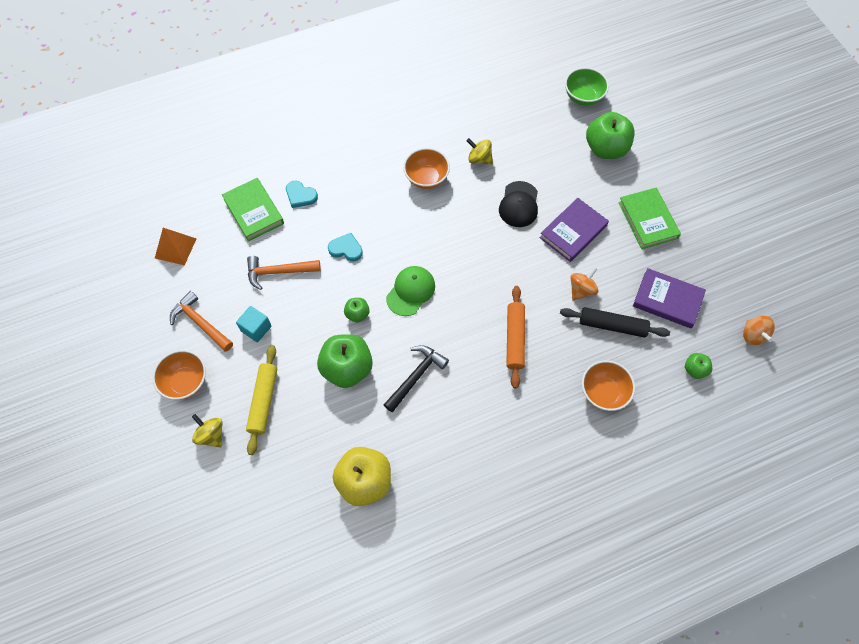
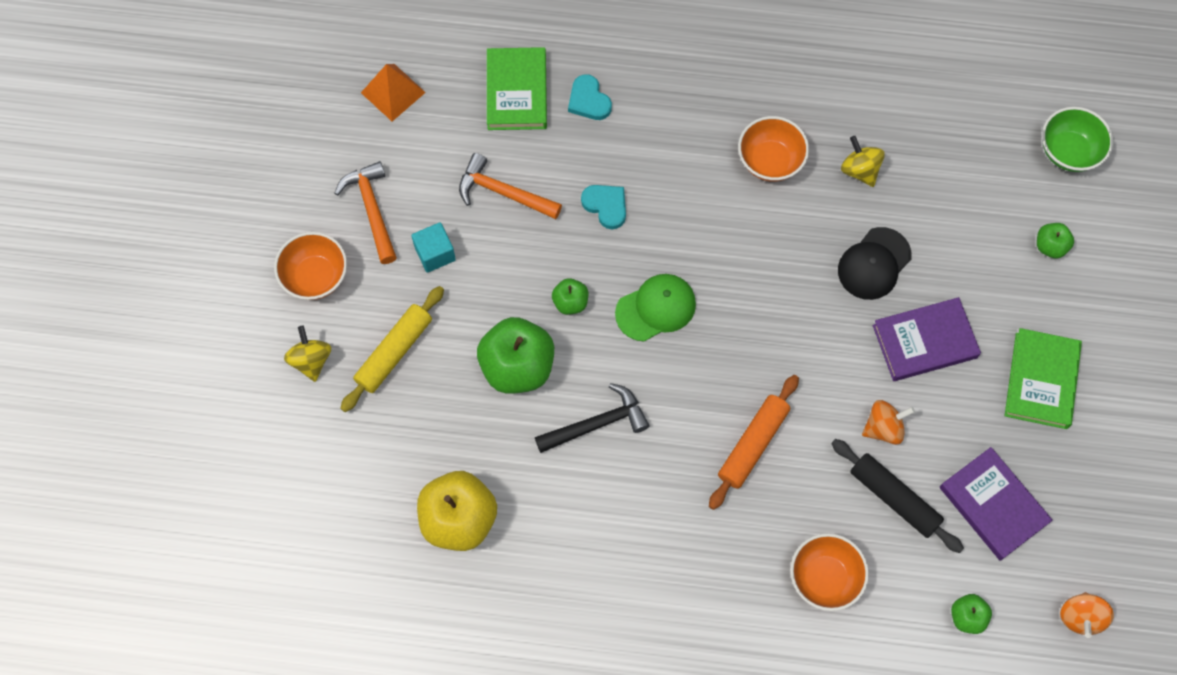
camera: 30 degrees right, 5 degrees up
(606, 149) = (1050, 246): green apple -> green apple, size x0.49

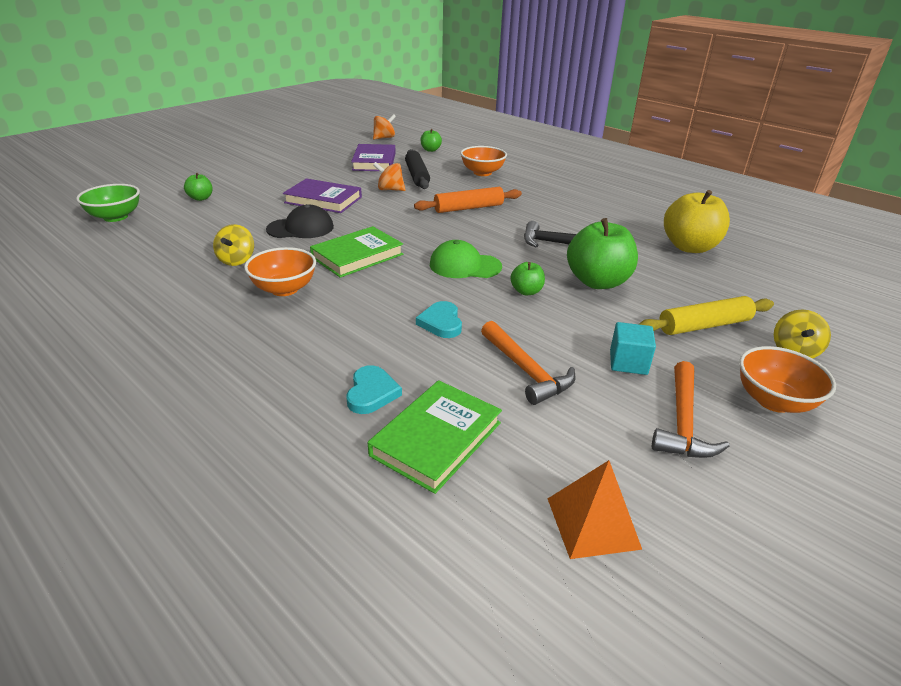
camera: 145 degrees left, 35 degrees down
(1041, 380) = (291, 174): green book -> green book (357, 256)

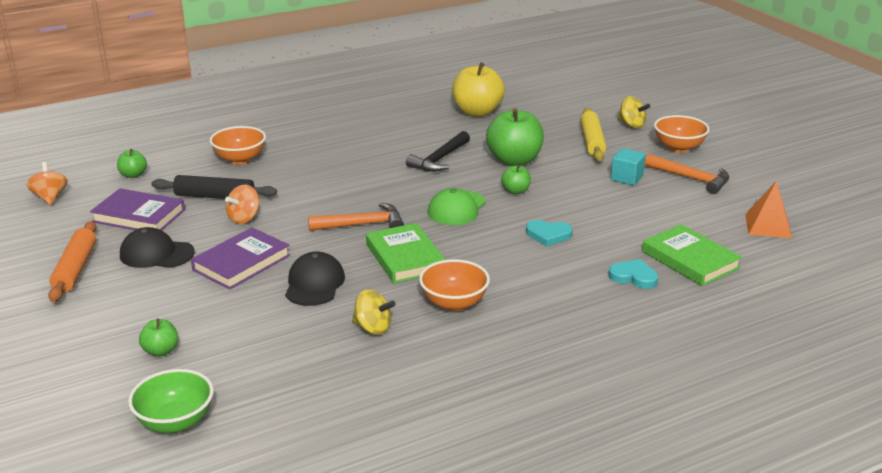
camera: 70 degrees left, 5 degrees down
(325, 175) = (156, 254): none -> black cap
(468, 208) = (331, 184): orange rolling pin -> orange rolling pin (75, 269)
(526, 370) = (624, 214): orange hammer -> orange hammer (362, 224)

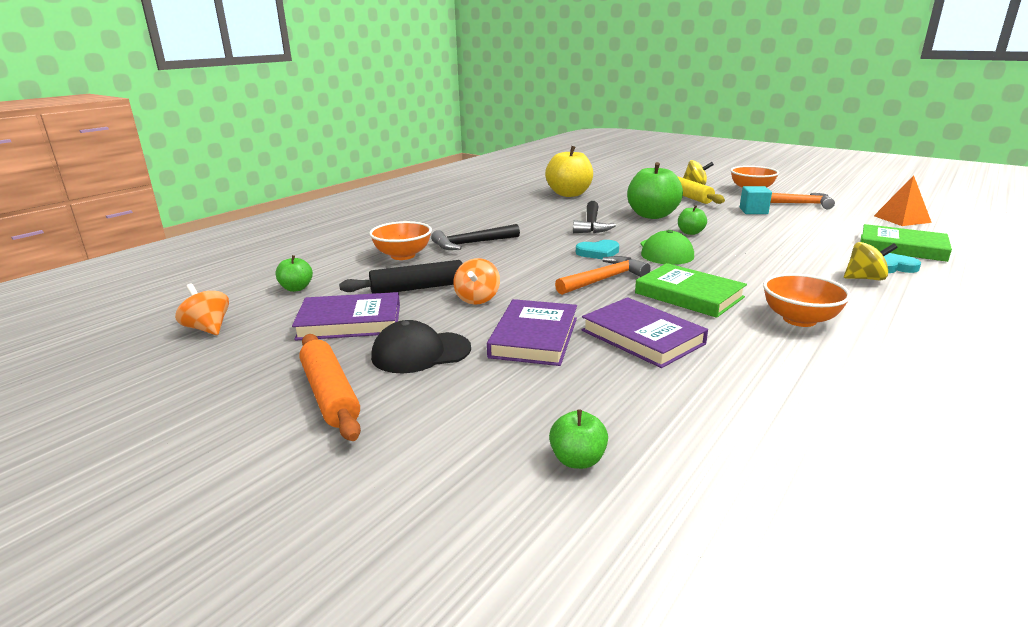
camera: 25 degrees left, 5 degrees down
(175, 422) = (741, 555): green bowl -> none
(308, 158) = (472, 243): none -> black hammer
(314, 284) = (642, 337): black cap -> purple book
(373, 328) = (770, 361): yellow spinning top -> yellow spinning top (865, 278)
(548, 235) = (772, 254): turquoise heart -> turquoise heart (598, 252)

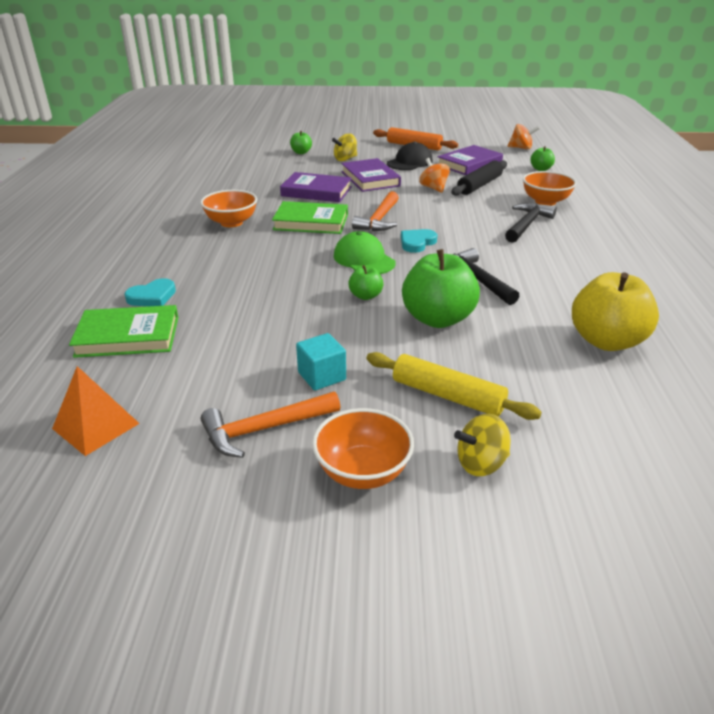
camera: 145 degrees right, 10 degrees up
(865, 278) = (180, 273): yellow spinning top -> yellow spinning top (345, 159)

